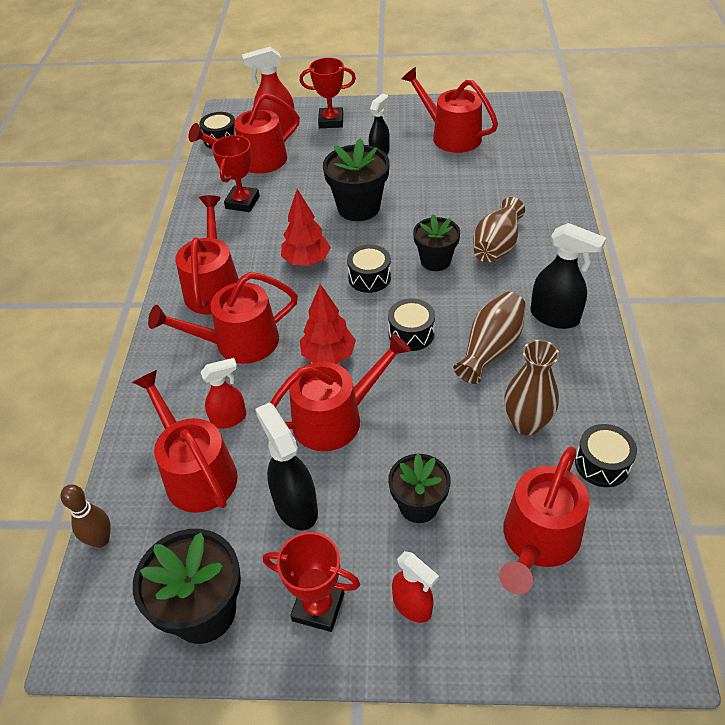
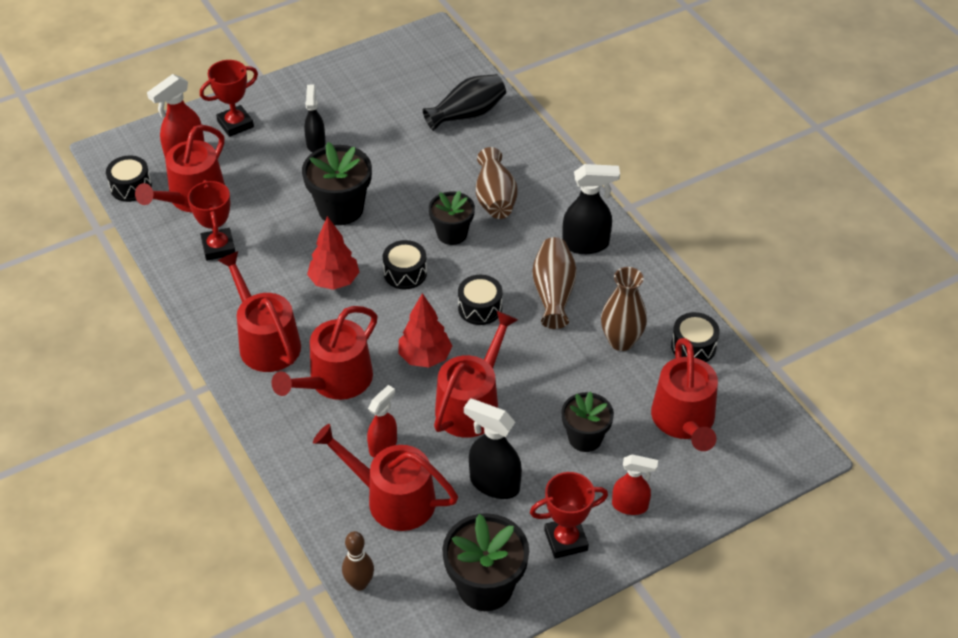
camera: 35 degrees left, 0 degrees up
(451, 136) = (372, 99): red watering can -> none
(523, 171) = (467, 114): none -> black vase

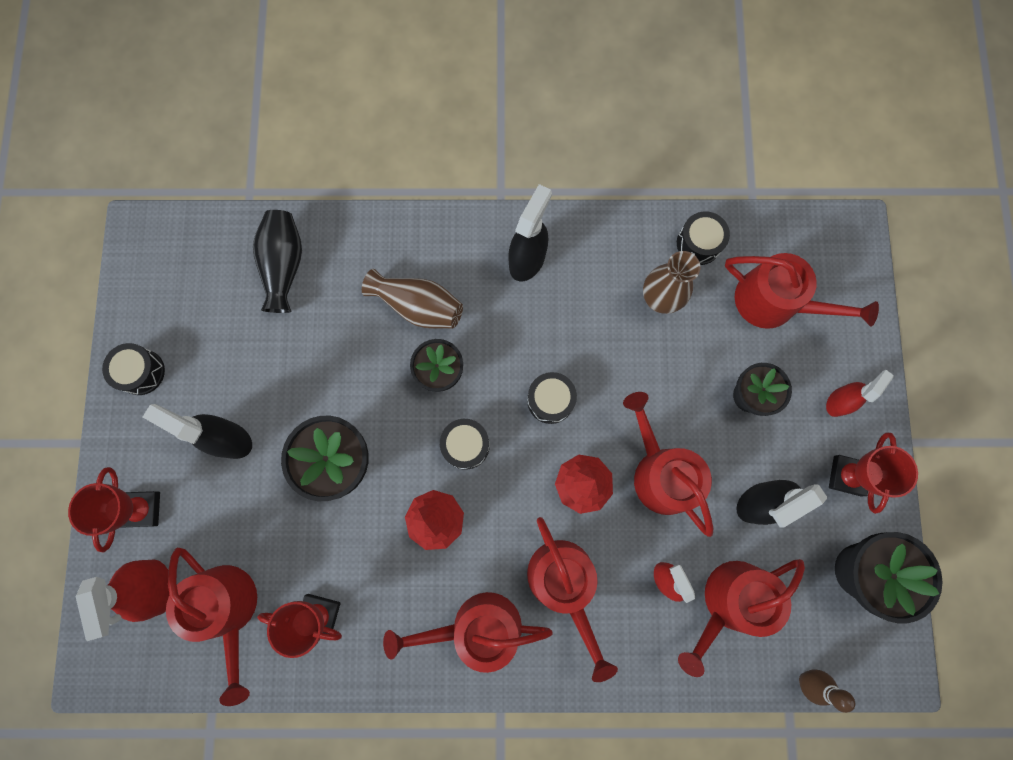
camera: 60 degrees left, 30 degrees up
(131, 187) = (168, 670): black drum -> black drum (141, 372)
(316, 143) = (228, 439): black spray bottle -> black spray bottle, size x1.50
(553, 293) = (570, 323): brown vase -> none

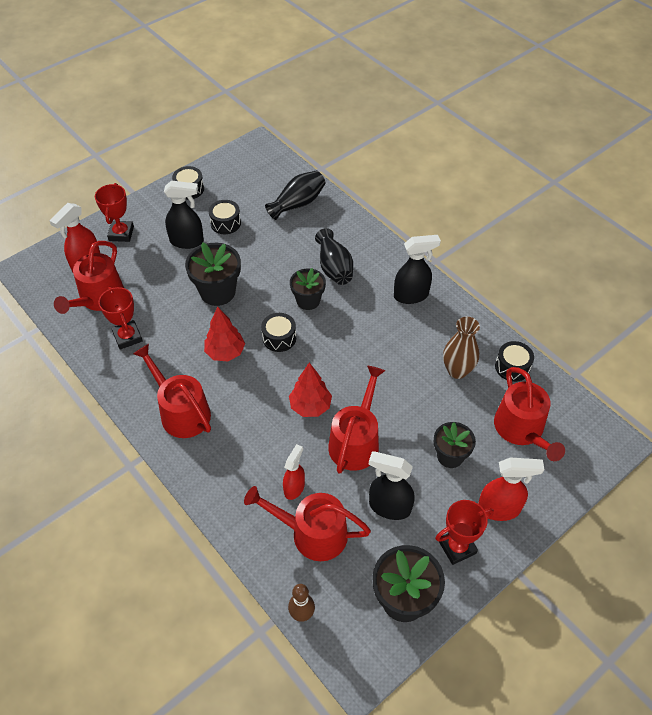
camera: 50 degrees right, 25 degrees down
(142, 509) = (121, 233): red trophy -> red trophy turned 45 degrees counterclockwise
(228, 439) = (187, 241): black spray bottle -> black spray bottle turned 105 degrees clockwise
(418, 306) = (334, 268): brown vase -> black vase
(550, 400) = (343, 359): black drum -> black drum (225, 223)
(564, 584) = (244, 437): red watering can -> none
(839, 401) = (499, 509): red spray bottle -> red spray bottle, size x1.50

